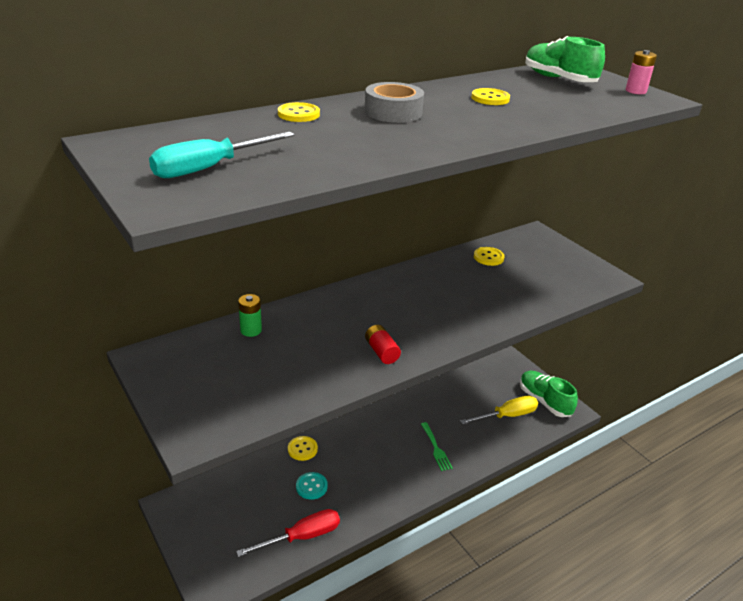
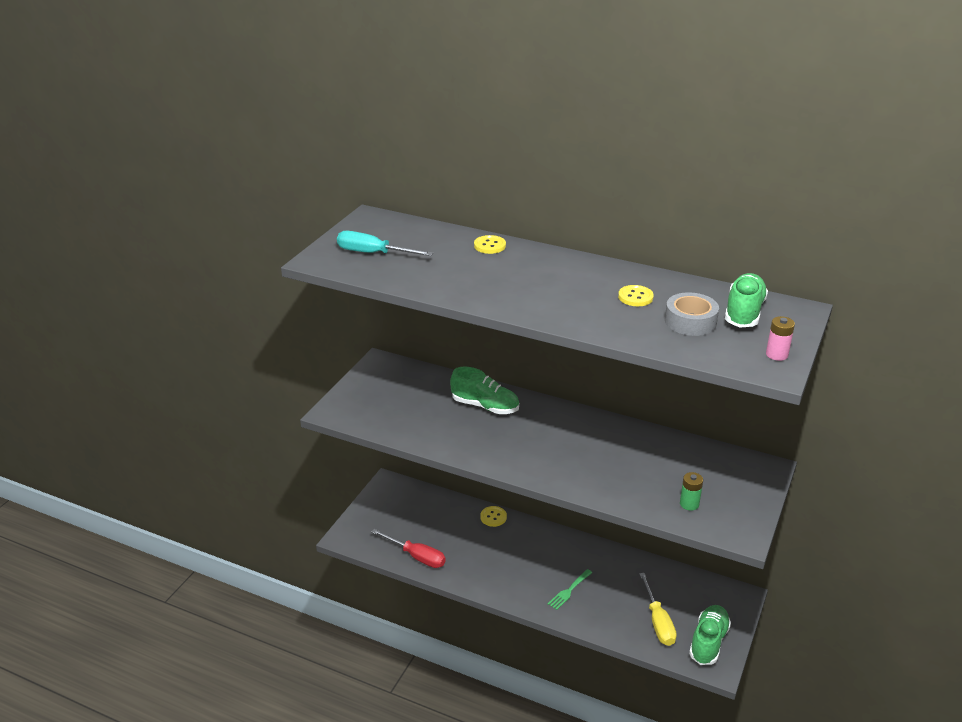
camera: 60 degrees right, 0 degrees up
(251, 330) = (447, 385): green battery -> green battery (689, 504)
(311, 486) = (463, 539): turquoise button -> none
(315, 322) = (485, 406): none -> green shoe
(381, 352) = (483, 447): red battery -> none
(393, 112) = (543, 272): grey tape -> grey tape (690, 321)
(488, 257) = (681, 453): yellow button -> none
(507, 416) = (658, 622): yellow screwdriver -> yellow screwdriver turned 45 degrees clockwise

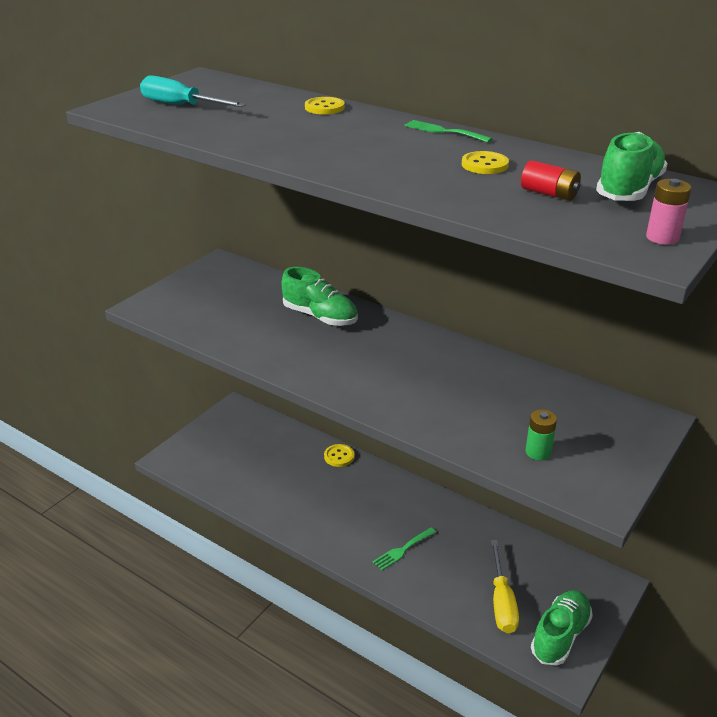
camera: 10 degrees right, 0 degrees up
(416, 556) = (239, 489): red screwdriver -> none
(592, 264) = (444, 131): none -> green fork
(690, 321) = (549, 194): grey tape -> red battery

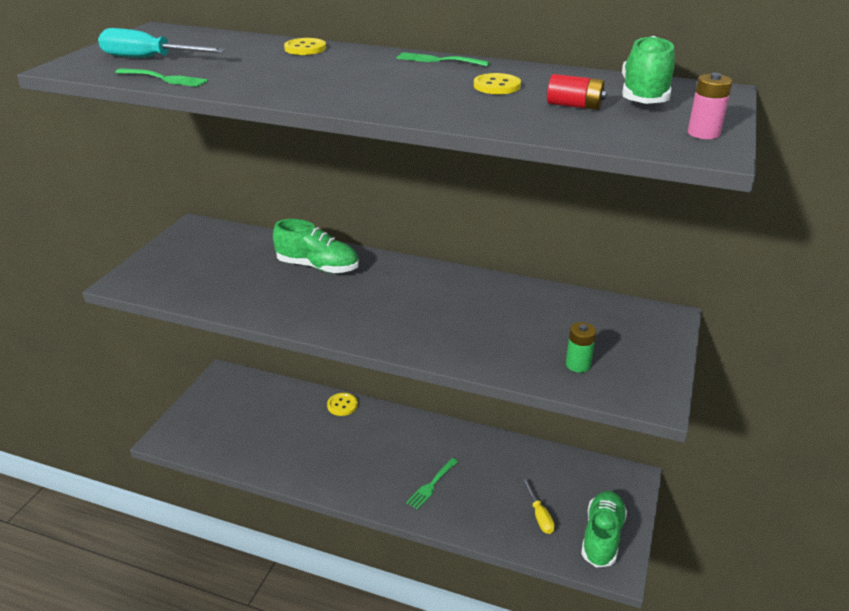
camera: 15 degrees left, 0 degrees up
(185, 127) = (164, 78): none -> green fork
(502, 602) = (539, 516): yellow screwdriver -> yellow screwdriver, size x0.62

